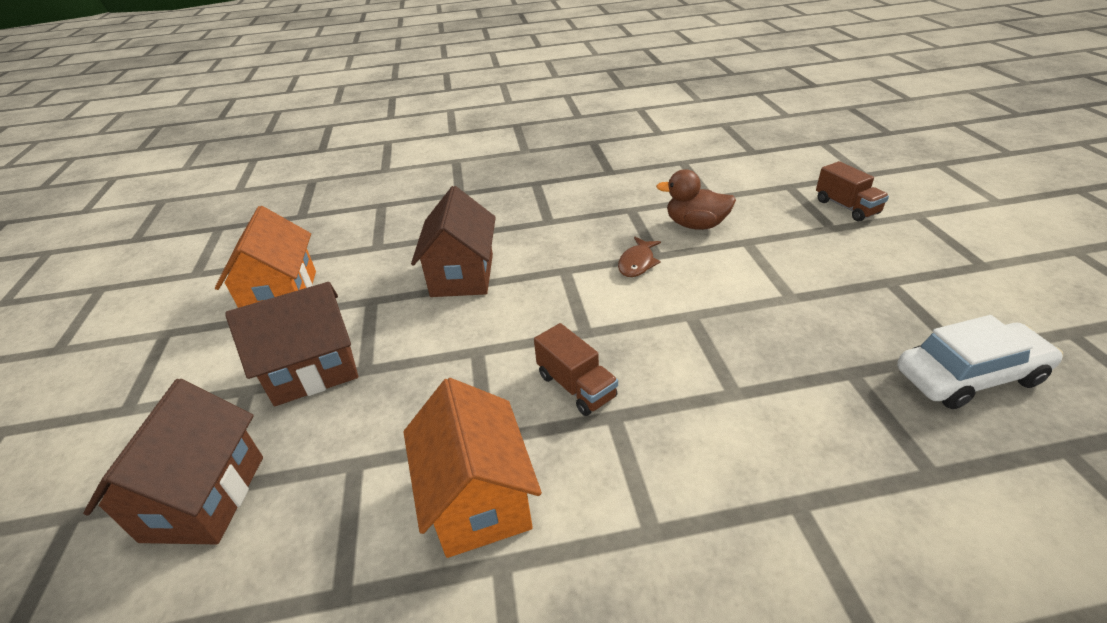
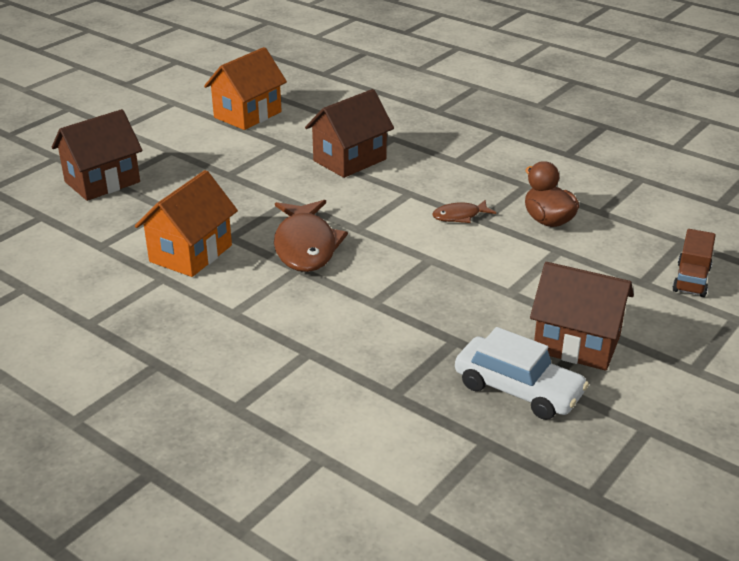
camera: 45 degrees right, 5 degrees down
(313, 370) = (207, 160): brown house -> brown house (577, 343)
(576, 386) = (305, 246): brown truck -> brown fish

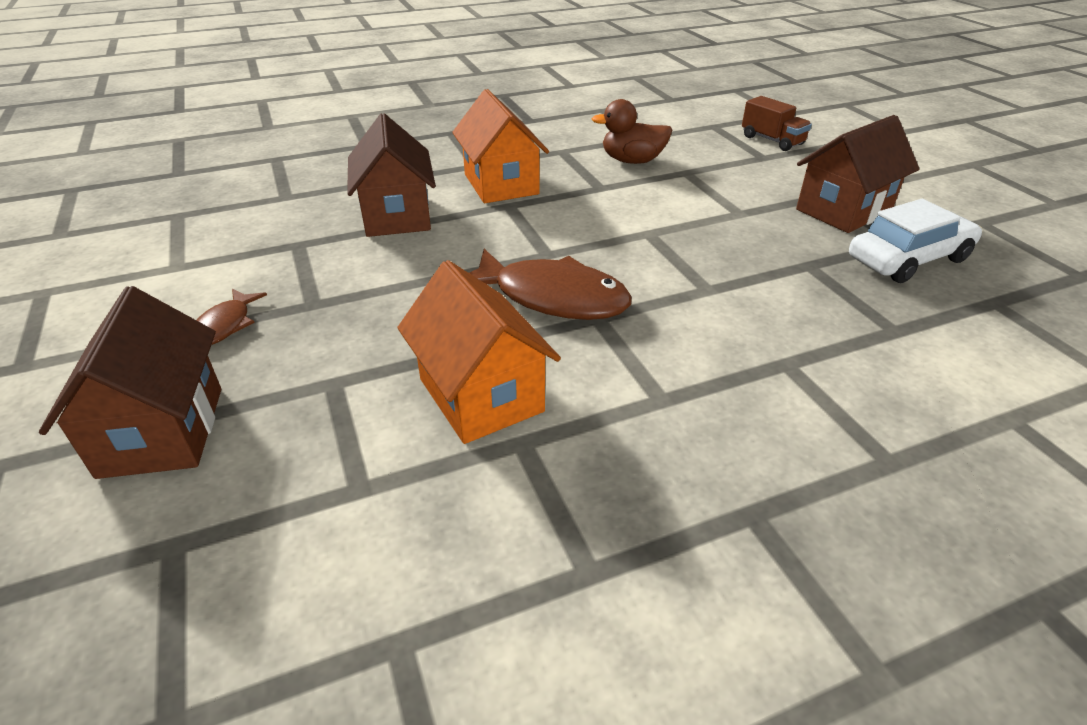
camera: 60 degrees left, 5 degrees up
(247, 115) = (184, 246): orange house -> orange house (501, 184)
(459, 216) = (583, 195): brown fish -> brown fish (225, 325)

